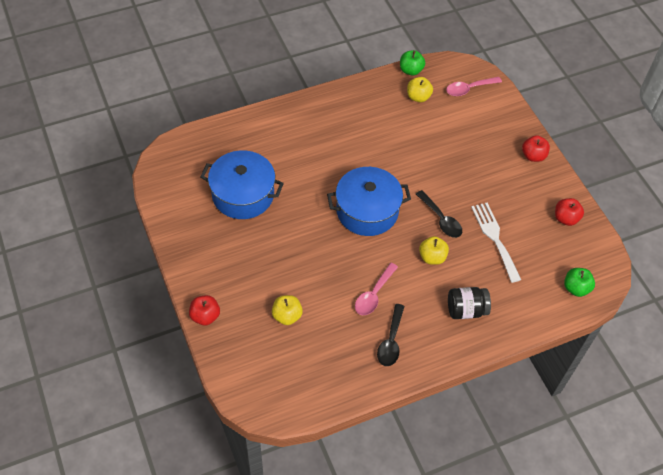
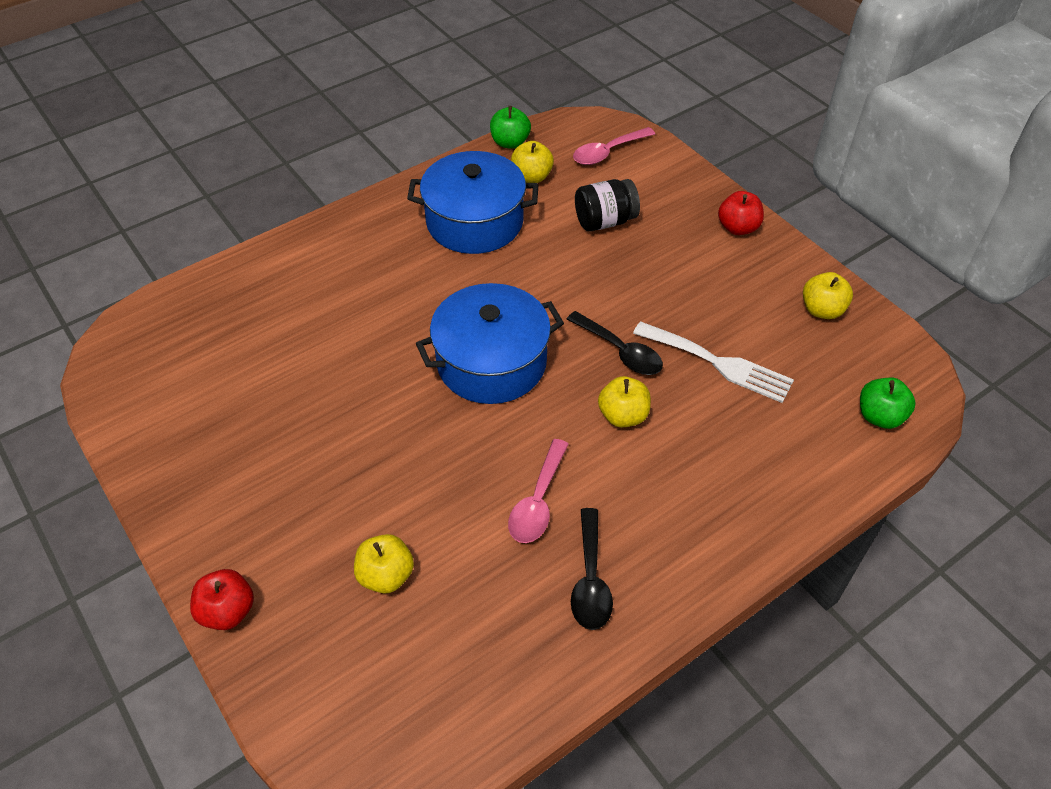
camera: 10 degrees left, 5 degrees down
(243, 194) = (267, 378): blue pot -> blue pot (474, 222)
(466, 310) = (708, 493): black jar -> black jar (605, 221)
(495, 238) = (718, 363): white fork -> white fork turned 150 degrees clockwise
(565, 218) = (822, 310): red apple -> yellow apple

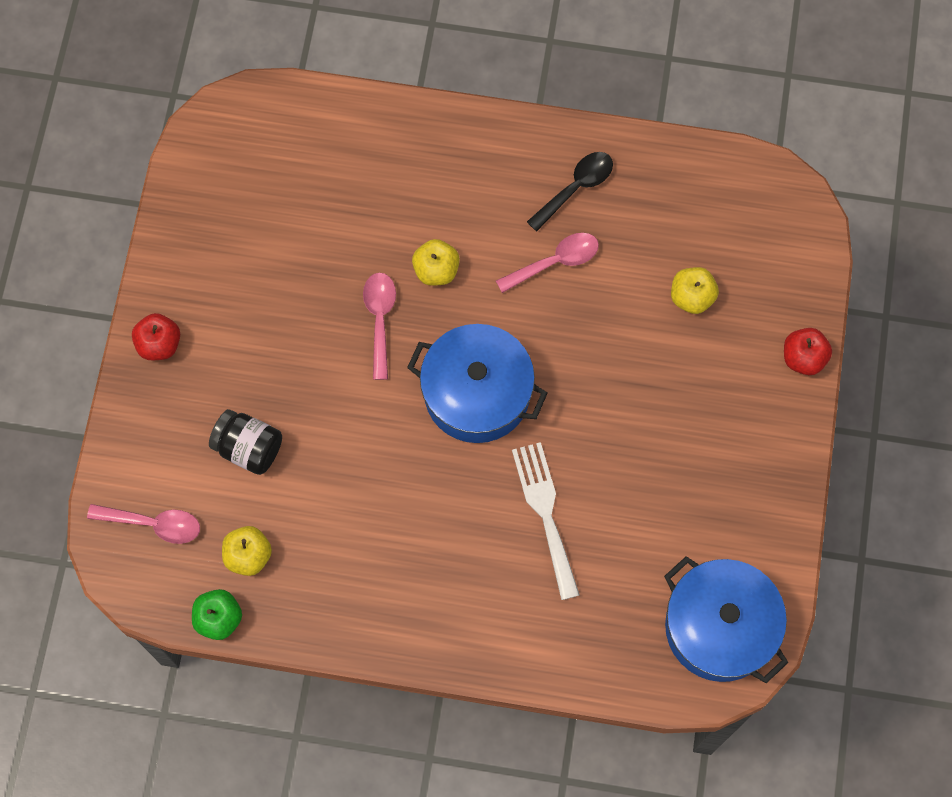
camera: 135 degrees left, 20 degrees up
(474, 222) = (348, 547): blue pot -> blue pot (719, 627)
(620, 351) = (380, 319): black spoon -> pink spoon
(718, 363) = (327, 249): white fork -> white fork (545, 513)
(822, 310) = (202, 221): yellow apple -> none
(879, 416) = (278, 121): green apple -> none

